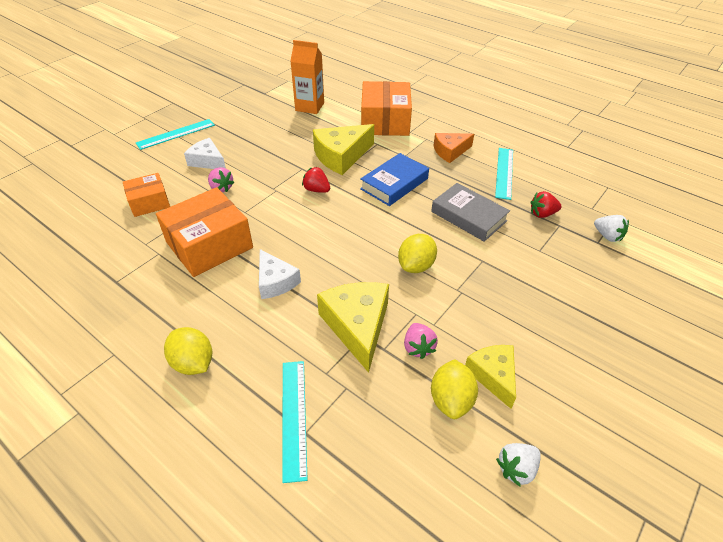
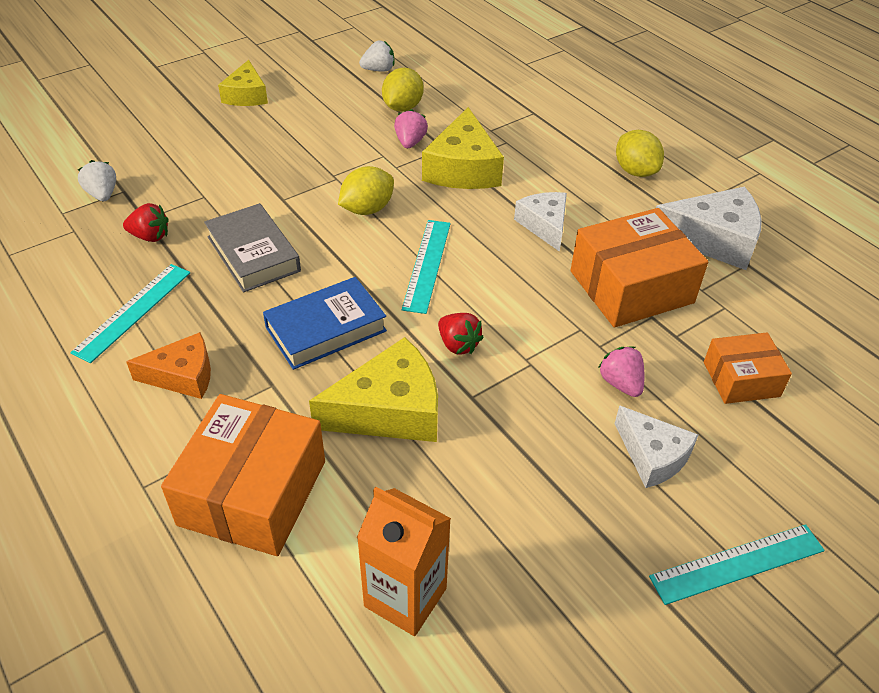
camera: 165 degrees left, 0 degrees up
(136, 298) = (713, 239): none -> white cheese
(294, 417) = (541, 122): turquoise ruler -> turquoise ruler (427, 265)
(493, 375) = (354, 113): yellow cheese -> yellow cheese (246, 95)

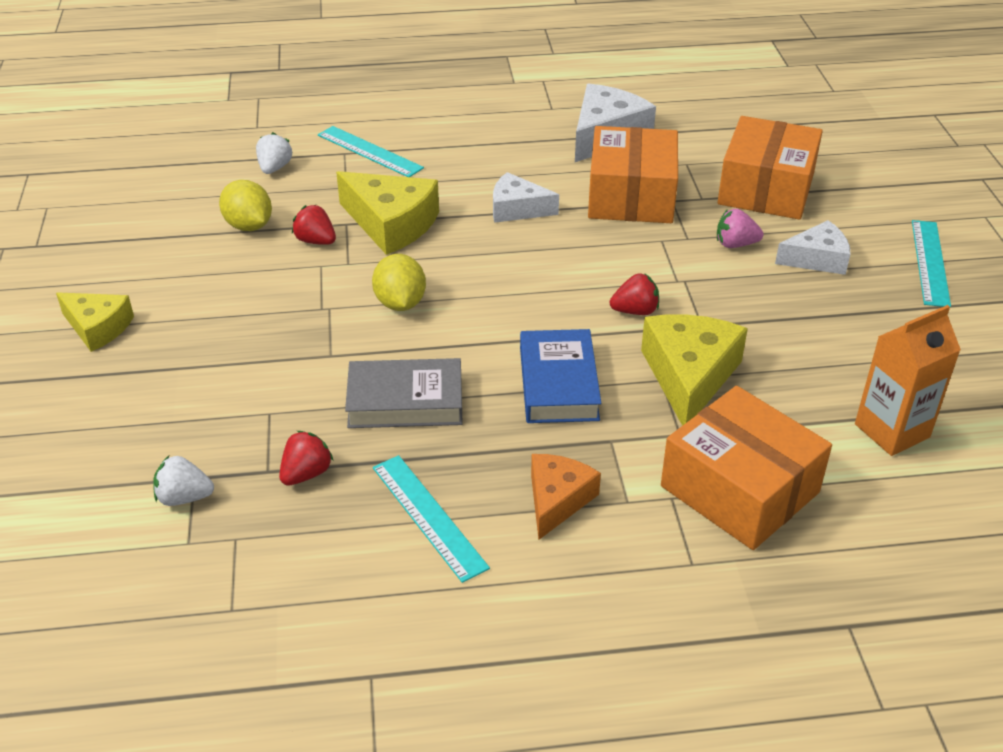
camera: 60 degrees left, 5 degrees down
(378, 70) = (159, 218): white strawberry -> white strawberry (274, 168)
(410, 142) = (316, 241): pink strawberry -> red strawberry
(427, 265) = (516, 293): turquoise ruler -> turquoise ruler (369, 151)
(635, 171) = (486, 135): yellow lemon -> none
(741, 379) = (766, 189): orange box -> orange box, size x1.73

